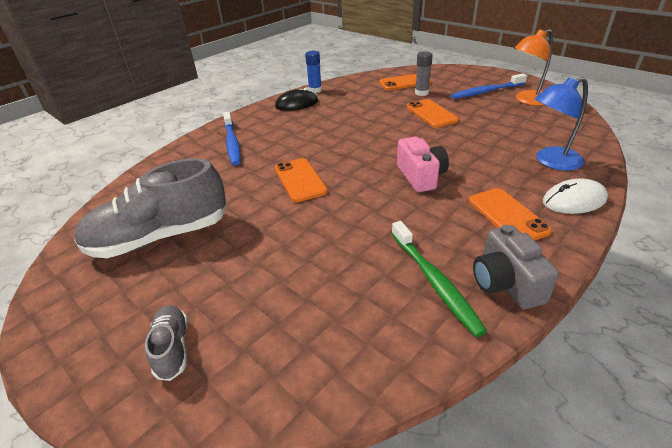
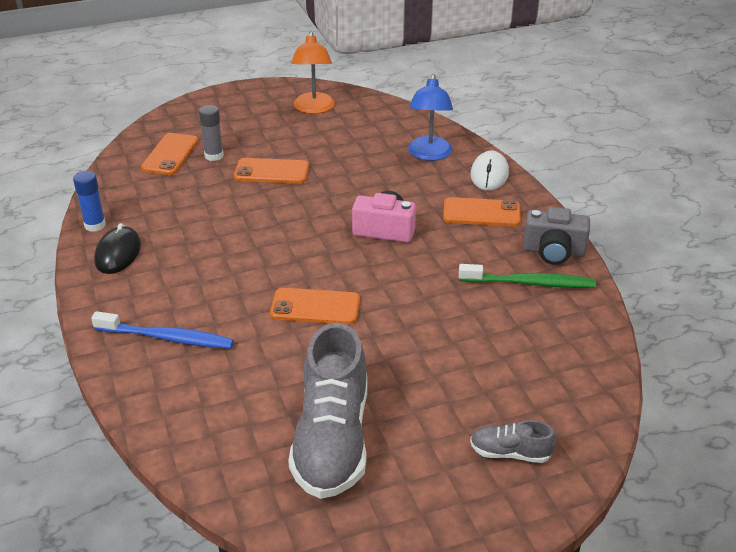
camera: 65 degrees left, 0 degrees up
(486, 92) = (265, 119): blue toothbrush -> none

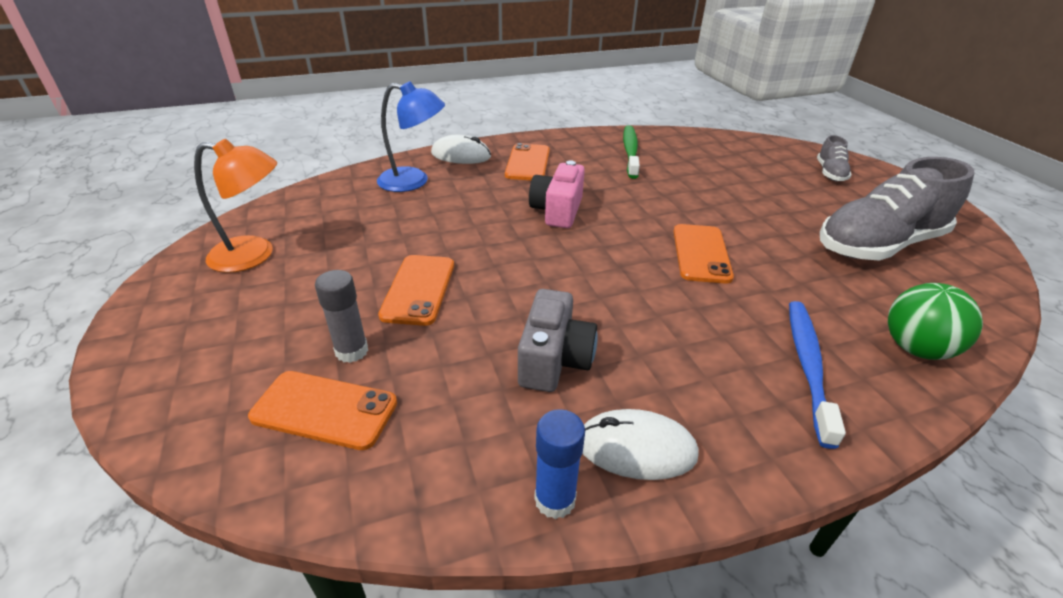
camera: 90 degrees left, 0 degrees up
(118, 253) = (636, 448): black mouse -> white mouse
(174, 405) = (915, 348): none -> green ball
(332, 439) = (878, 245): grey shoe -> grey shoe turned 150 degrees clockwise
(553, 251) = (585, 140): grey camera -> grey camera (554, 360)

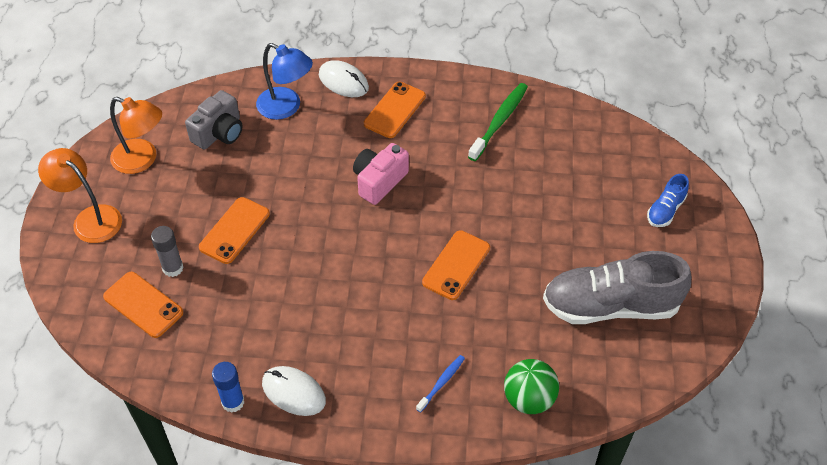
camera: 25 degrees right, 15 degrees up
(194, 330) = (90, 218): none -> orange lamp
(554, 360) = (287, 319): grey camera -> grey camera (219, 133)
(808, 366) = (441, 383): blue toothbrush -> blue toothbrush, size x0.56
(830, 173) = (665, 210): grey shoe -> blue shoe

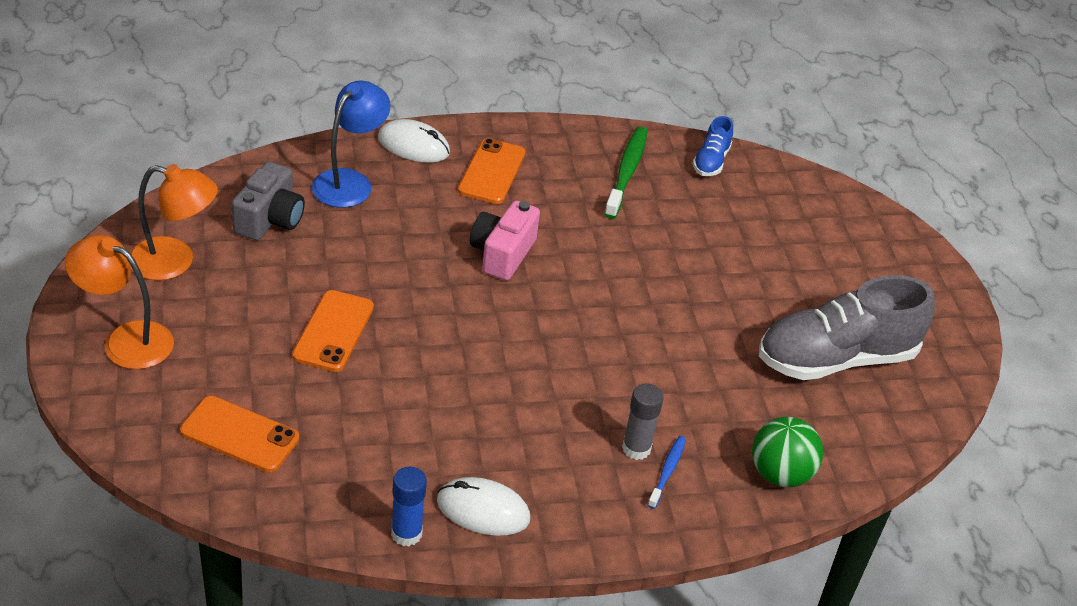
camera: 20 degrees left, 10 degrees down
(173, 268) = (265, 386): grey glue stick -> grey glue stick (636, 448)
(286, 107) = (350, 182): blue lamp -> blue lamp turned 75 degrees counterclockwise
(456, 265) = (635, 337): orange phone -> none
(665, 210) = (858, 248): blue shoe -> blue shoe (711, 161)

